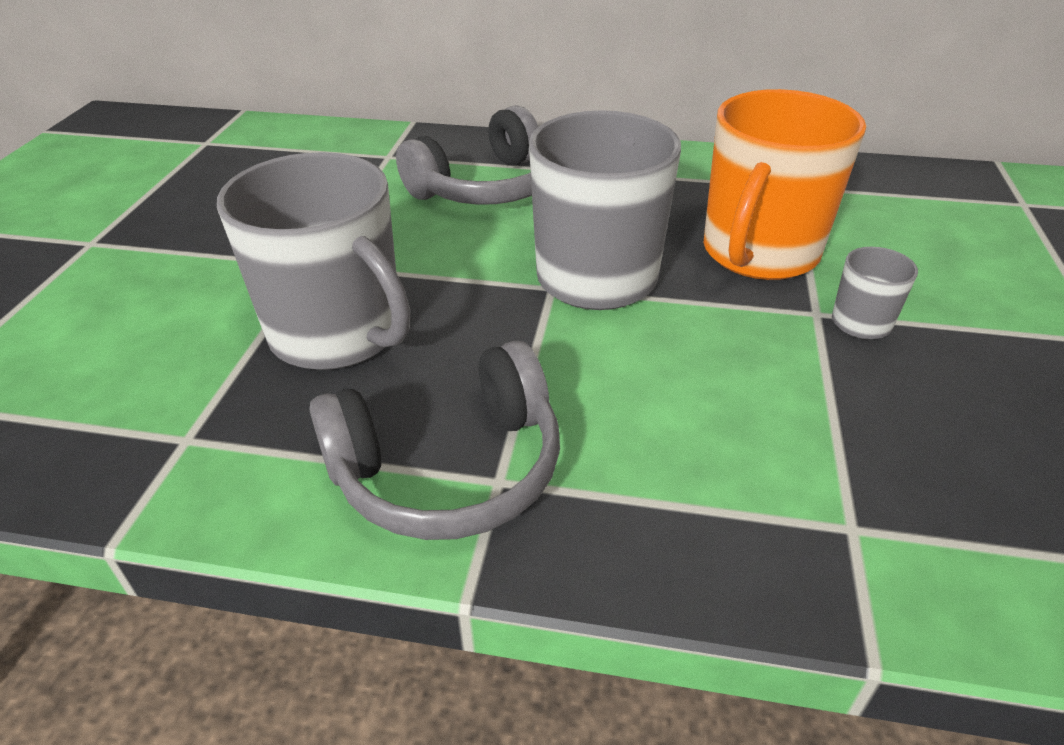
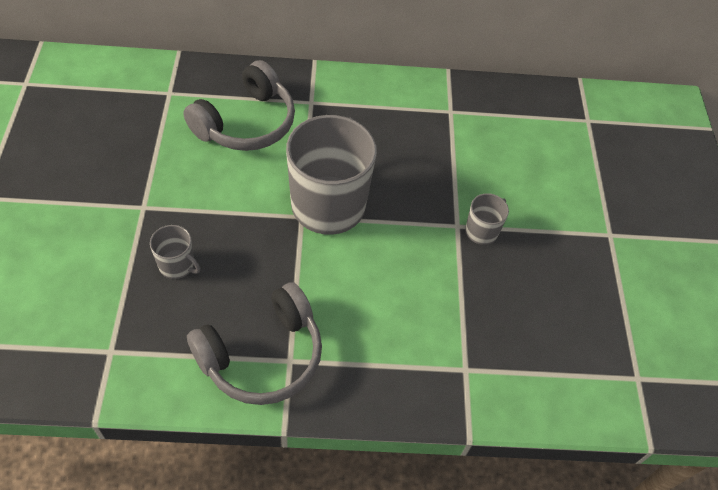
camera: 15 degrees left, 15 degrees up
(338, 333) = (177, 265): grey mug -> grey mug, size x0.45
(759, 252) = (426, 176): orange mug -> none

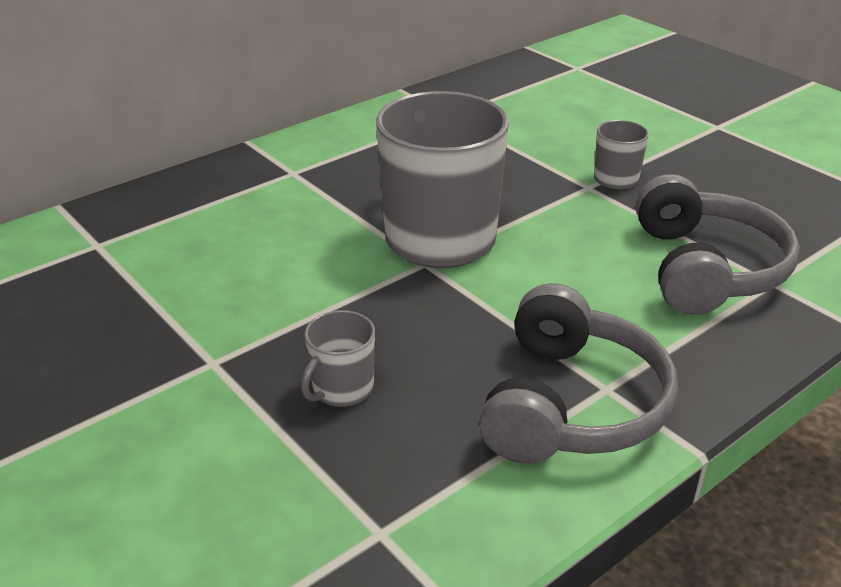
camera: 35 degrees left, 20 degrees down
(177, 265) = (342, 389): grey mug -> grey mug turned 135 degrees clockwise
(246, 123) = (240, 223): grey headphones -> grey headphones (705, 268)

